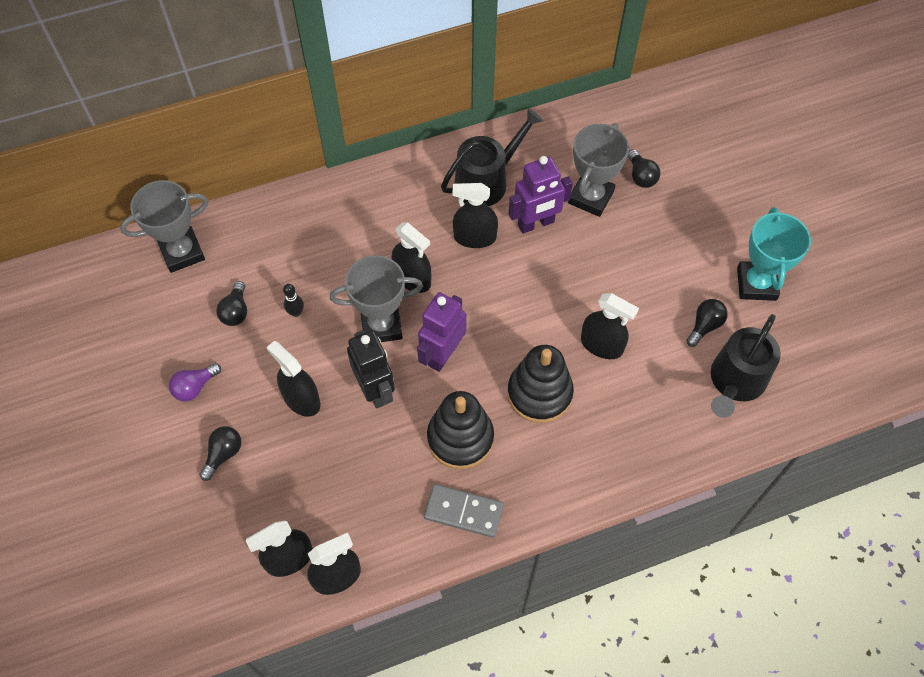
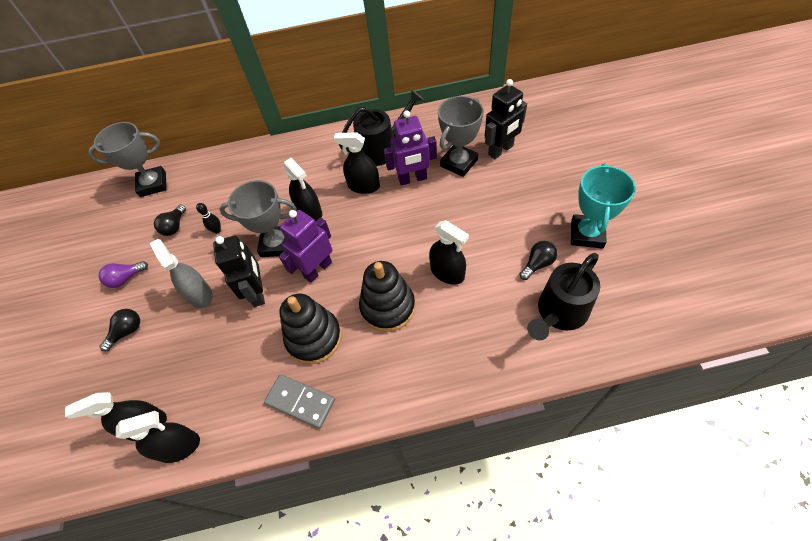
camera: 15 degrees right, 5 degrees down
(301, 399) = (200, 294): black spray bottle -> grey spray bottle
(641, 176) = (501, 150): black light bulb -> black robot

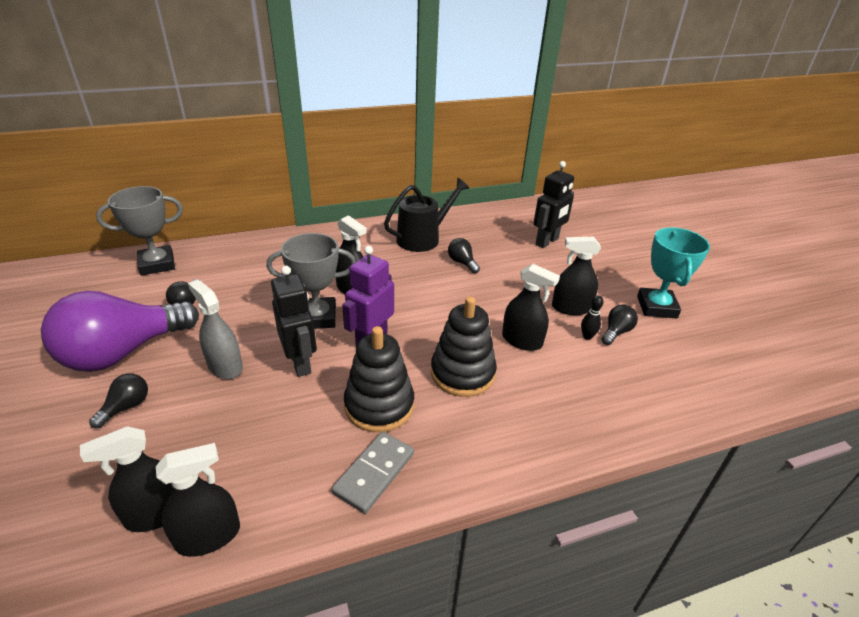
camera: 15 degrees left, 20 degrees down
(126, 278) = (123, 352): purple light bulb -> purple light bulb, size x2.48
(217, 230) = (242, 305): black bowling pin -> black bowling pin (587, 336)
(300, 401) = (374, 473): grey domino -> grey domino turned 75 degrees counterclockwise
(364, 186) = (410, 268): black spray bottle -> black spray bottle (571, 308)
(412, 179) = (462, 263): purple robot -> black light bulb
(459, 163) = (507, 251): grey trophy -> none
(559, 312) = (654, 373): black watering can -> none

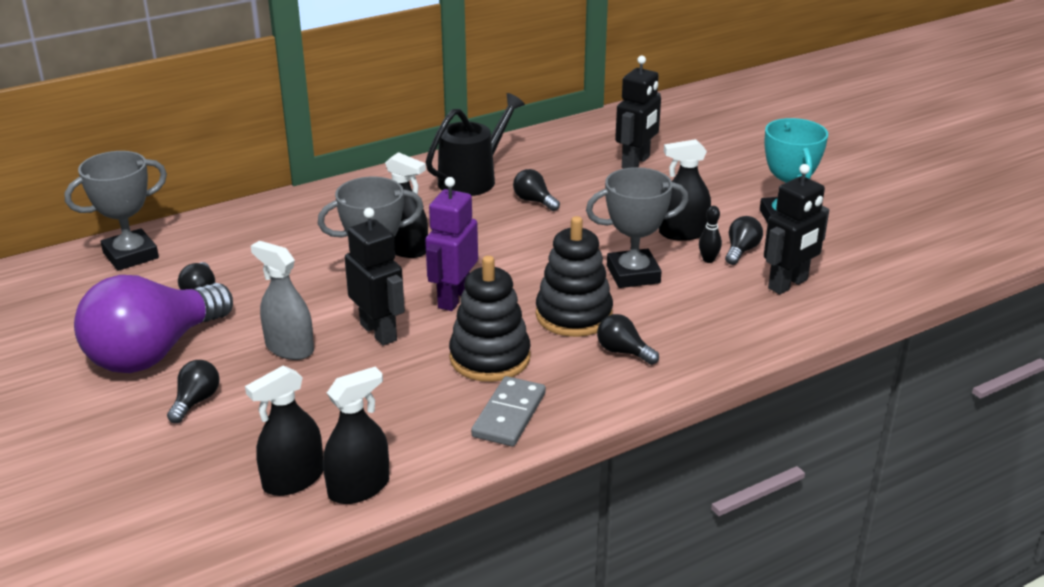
camera: 10 degrees left, 5 degrees down
(494, 419) = (623, 352): none -> black light bulb
(522, 340) = (633, 274): black spray bottle -> grey trophy
(652, 372) = (788, 284): none -> black robot

